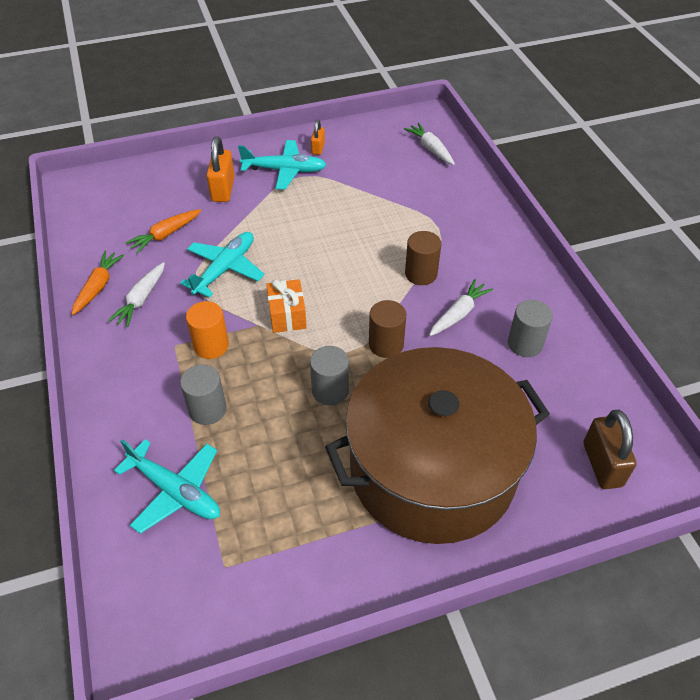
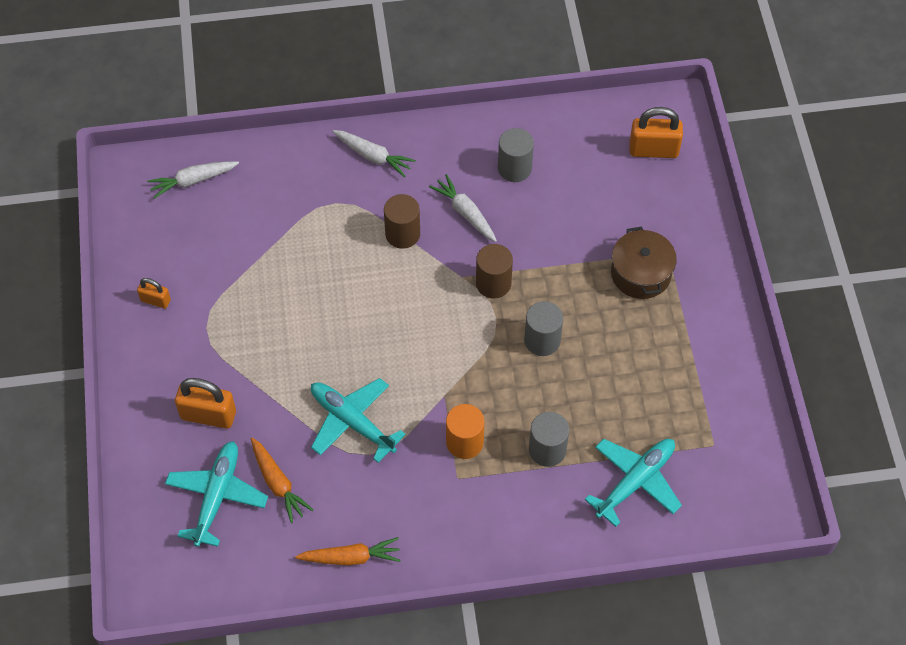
camera: 80 degrees left, 10 degrees up
(98, 286) = (351, 557): orange carrot -> orange carrot turned 150 degrees clockwise
(141, 300) = (382, 511): white carrot -> white carrot (373, 156)
(284, 170) = (189, 343): turquoise plane -> turquoise plane (217, 496)
(287, 315) = (436, 367): orange gift -> none
(432, 469) = (640, 273): brown pot -> brown pot, size x0.41
(602, 464) = (653, 150): brown padlock -> orange padlock

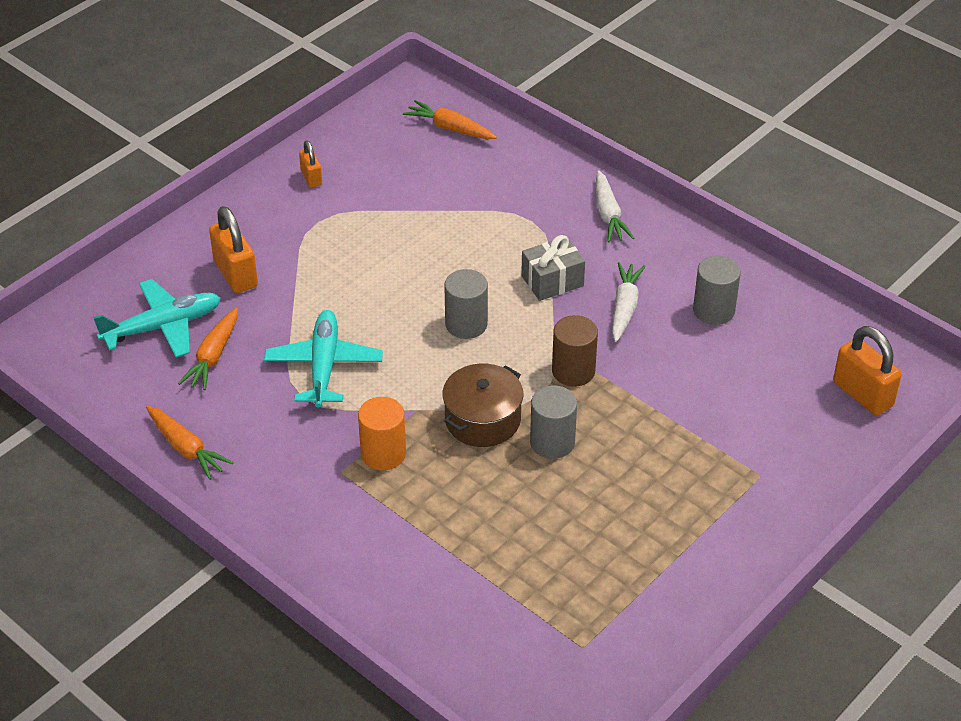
camera: 50 degrees right, 15 degrees down
(193, 181) = (450, 128): white carrot -> orange carrot
(402, 234) = (552, 281): brown cylinder -> grey gift
(547, 450) = (438, 518): grey cylinder -> grey cylinder (466, 324)
(635, 482) = (473, 607): turquoise plane -> none
(640, 273) = (711, 469): brown pot -> brown pot (482, 420)

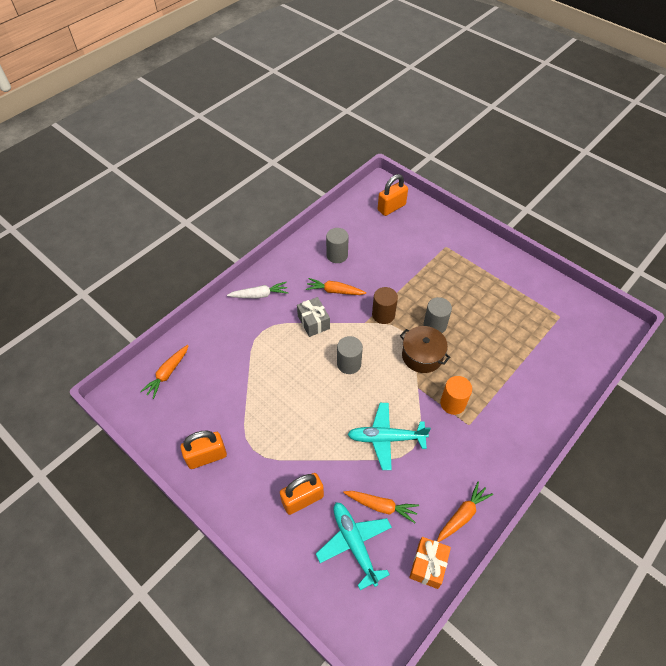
camera: 90 degrees left, 10 degrees up
(119, 403) = (428, 565): none -> orange gift
(311, 178) = (206, 456): orange padlock -> orange padlock, size x1.76
(624, 307) = (334, 291): white carrot -> orange carrot

